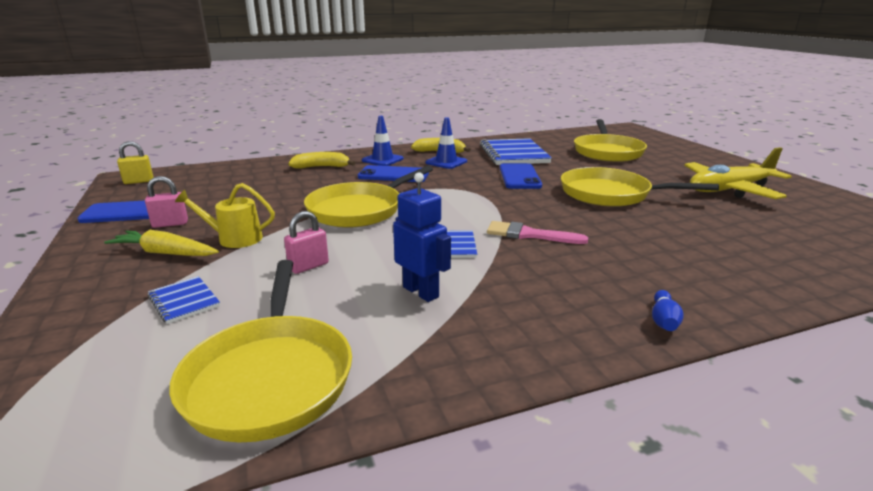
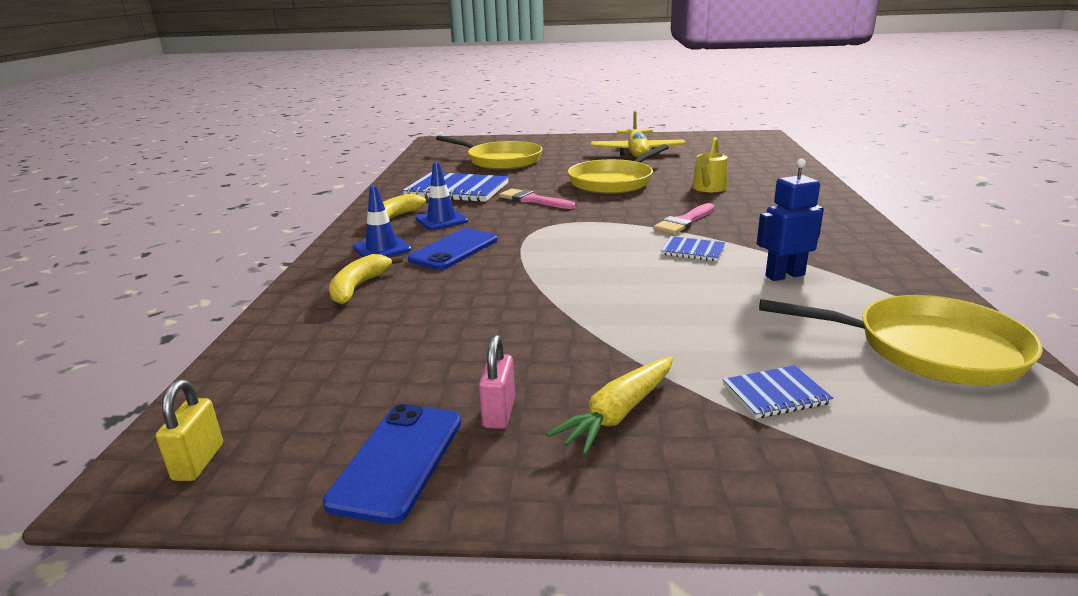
camera: 65 degrees left, 0 degrees up
(235, 238) = (599, 359): yellow watering can -> yellow watering can (708, 188)
(308, 266) = (709, 319): pink padlock -> none
(359, 210) = (560, 279): yellow pan -> none
(519, 177) = (533, 200): blue phone -> pink brush
(663, 320) = (844, 214): blue bowling pin -> none

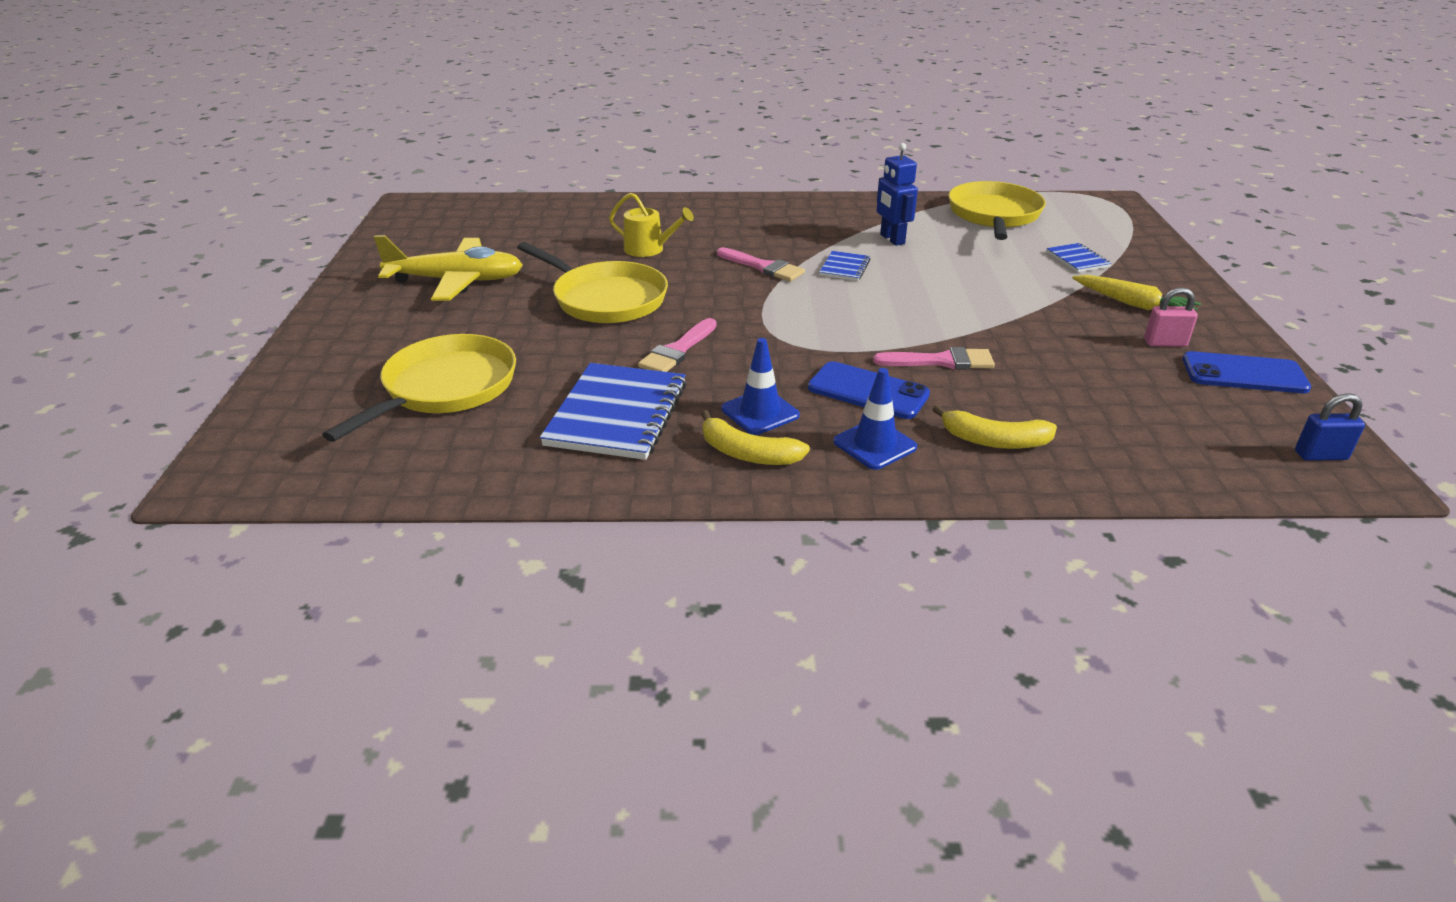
camera: 95 degrees left, 10 degrees up
(198, 462) = (1320, 455): yellow padlock -> blue padlock
(492, 278) = (941, 361): none -> pink brush

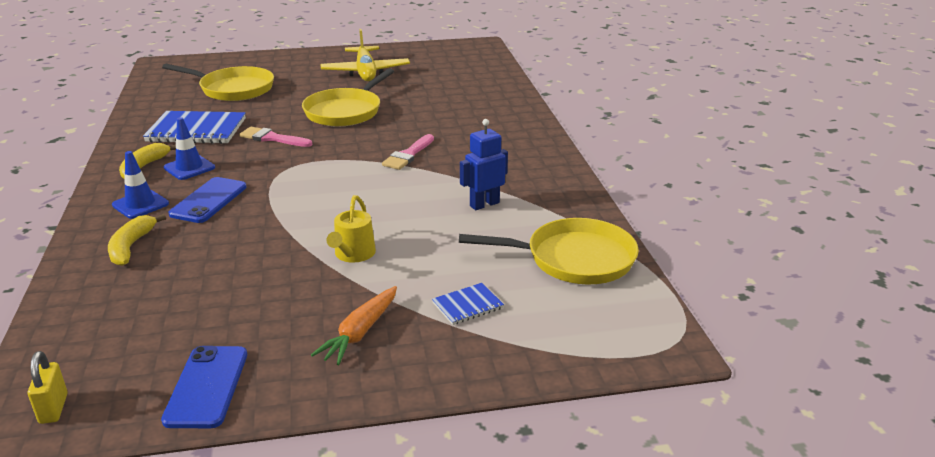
camera: 80 degrees right, 5 degrees down
(648, 249) = (430, 115): yellow watering can -> yellow watering can (353, 254)
(844, 268) = (414, 185): blue notebook -> none
(941, 361) = (249, 227): pink brush -> none
(1133, 304) = (360, 333): yellow carrot -> orange carrot
(1165, 343) = (274, 343): pink padlock -> none
(1320, 455) = (53, 408): blue padlock -> yellow padlock

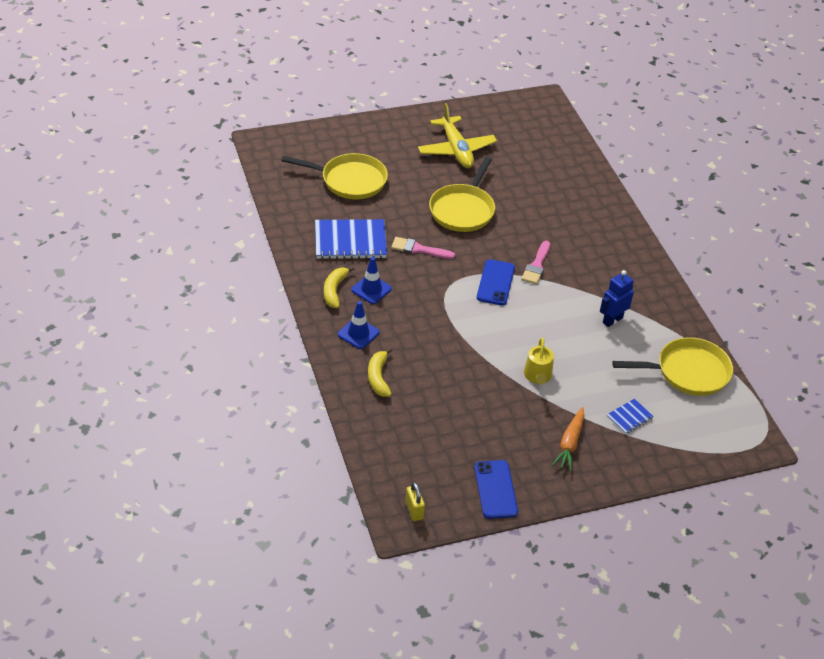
camera: 10 degrees left, 15 degrees up
(209, 200) = (407, 326): blue phone -> blue phone (495, 283)

